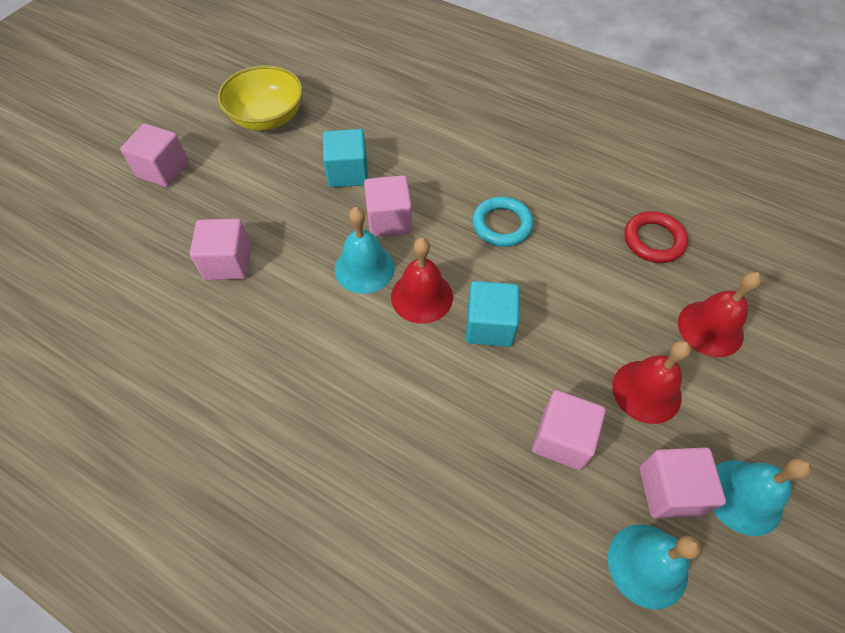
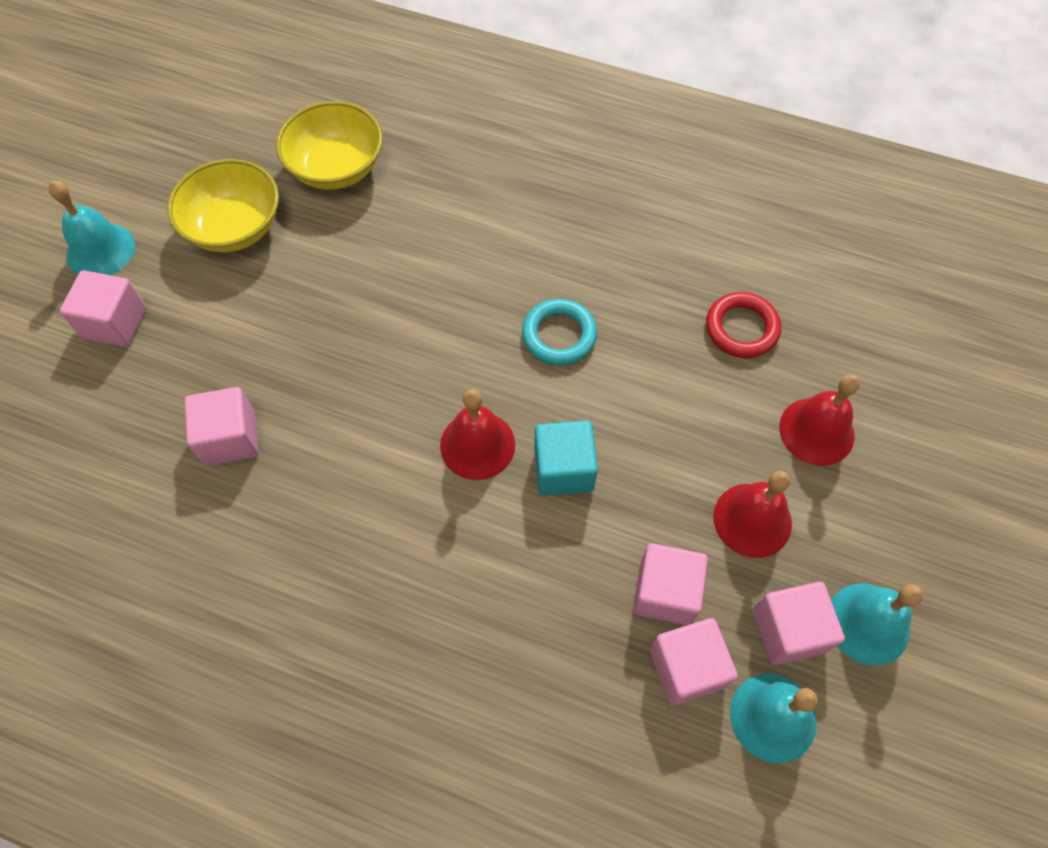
camera: 10 degrees left, 5 degrees up
(347, 173) = (356, 292): turquoise cube -> none
(351, 88) = (336, 168): none -> yellow bowl
(364, 268) = (401, 419): turquoise bell -> turquoise bell (100, 250)
(389, 220) = (420, 350): pink cube -> pink cube (687, 667)

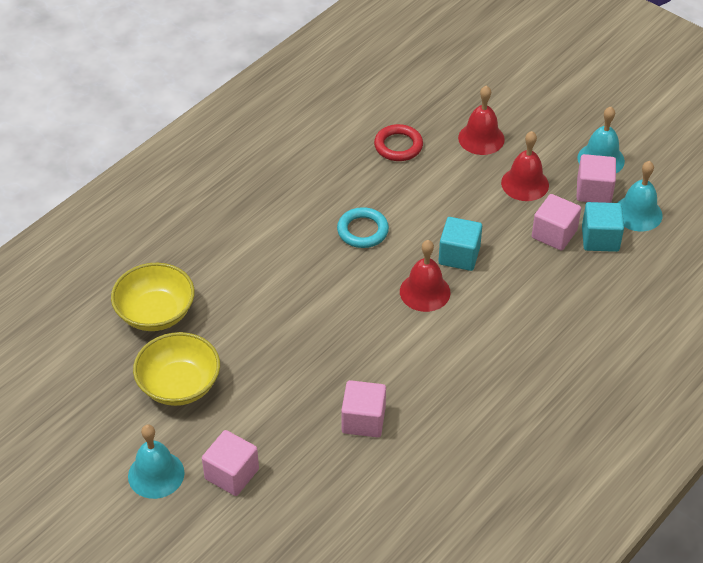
camera: 70 degrees left, 15 degrees down
(687, 667) = (600, 239): pink cube -> turquoise cube

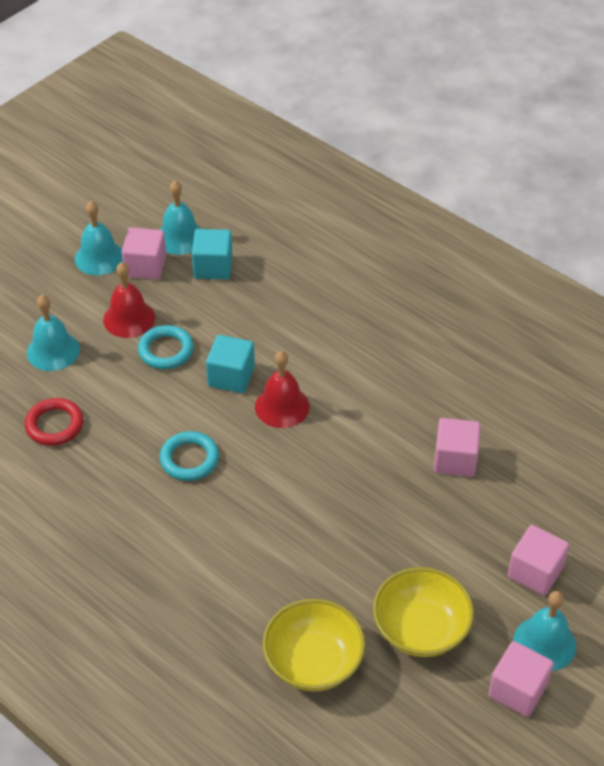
camera: 90 degrees left, 0 degrees up
(481, 138) = (53, 351): red bell -> turquoise bell
(487, 210) = (166, 350): none -> turquoise ring
(554, 234) = (204, 300): pink cube -> pink cube (517, 690)

